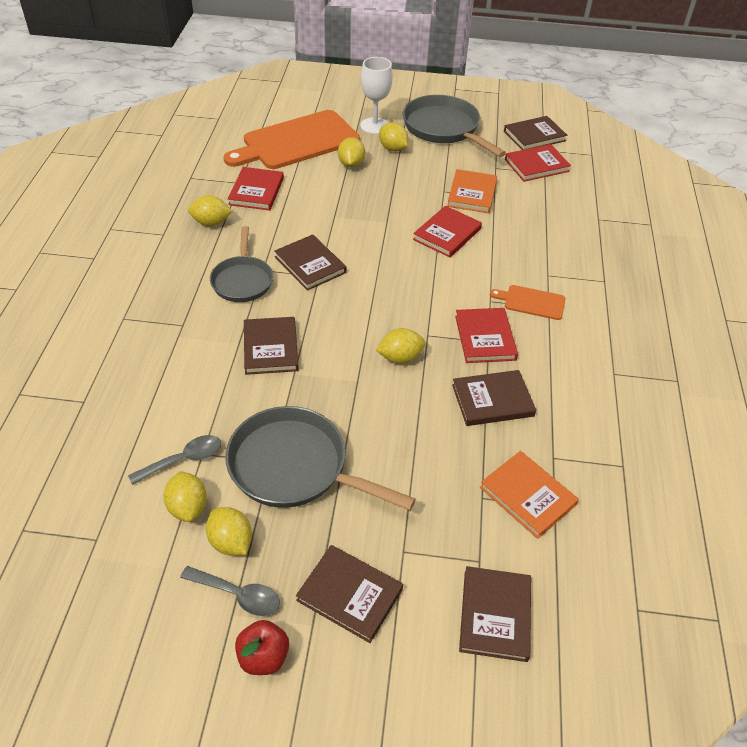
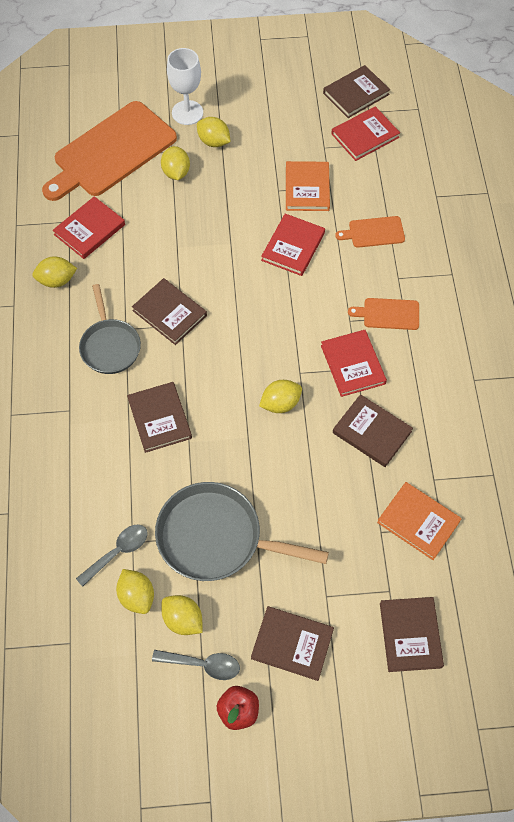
camera: 10 degrees left, 15 degrees up
(256, 191) = (89, 229): red book -> red book turned 45 degrees clockwise
(444, 129) = (261, 102): grey pan -> none
(492, 400) = (372, 432): brown book -> brown book turned 60 degrees clockwise
(530, 236) = (374, 232): none -> orange cutting board

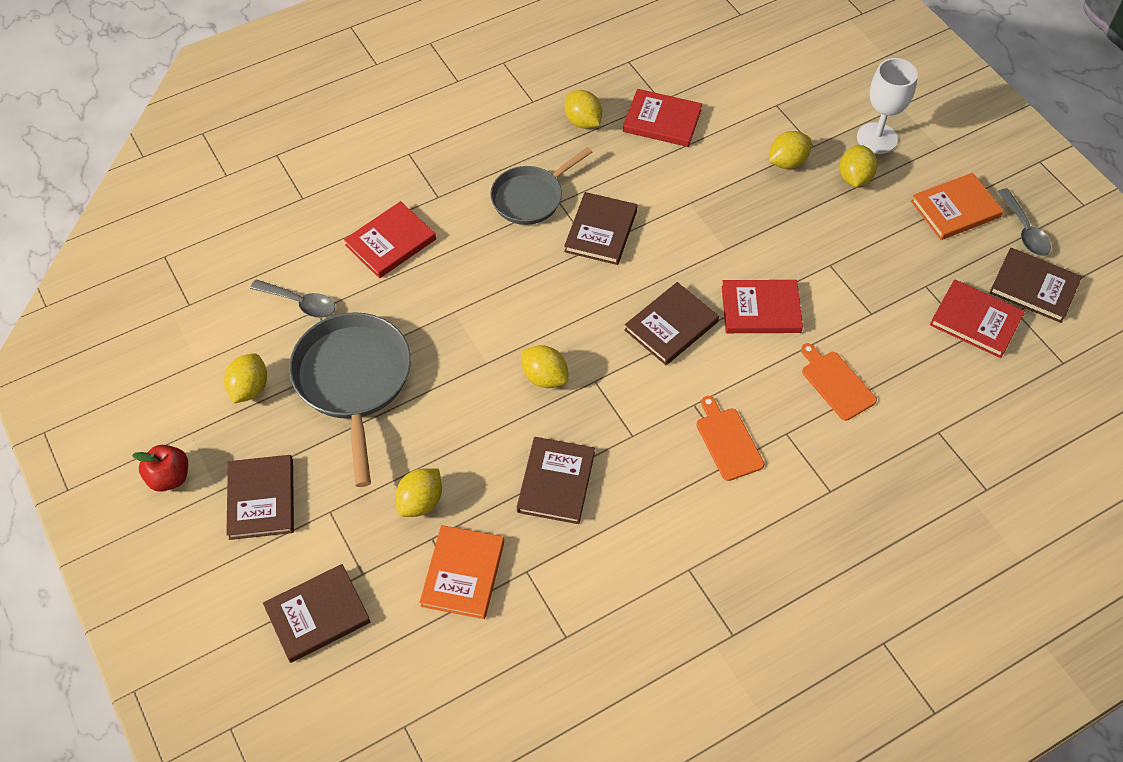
camera: 65 degrees right, 5 degrees down
(111, 152) = (774, 96): orange cutting board -> none
(137, 596) = (259, 338): yellow lemon -> yellow lemon (421, 502)
(159, 418) = (468, 275): brown book -> brown book (671, 326)
(203, 664) = (208, 425): grey spoon -> grey spoon (1024, 230)
(307, 188) = (853, 291): orange book -> orange book (955, 209)
(352, 364) = (635, 429): red book -> red book (390, 242)

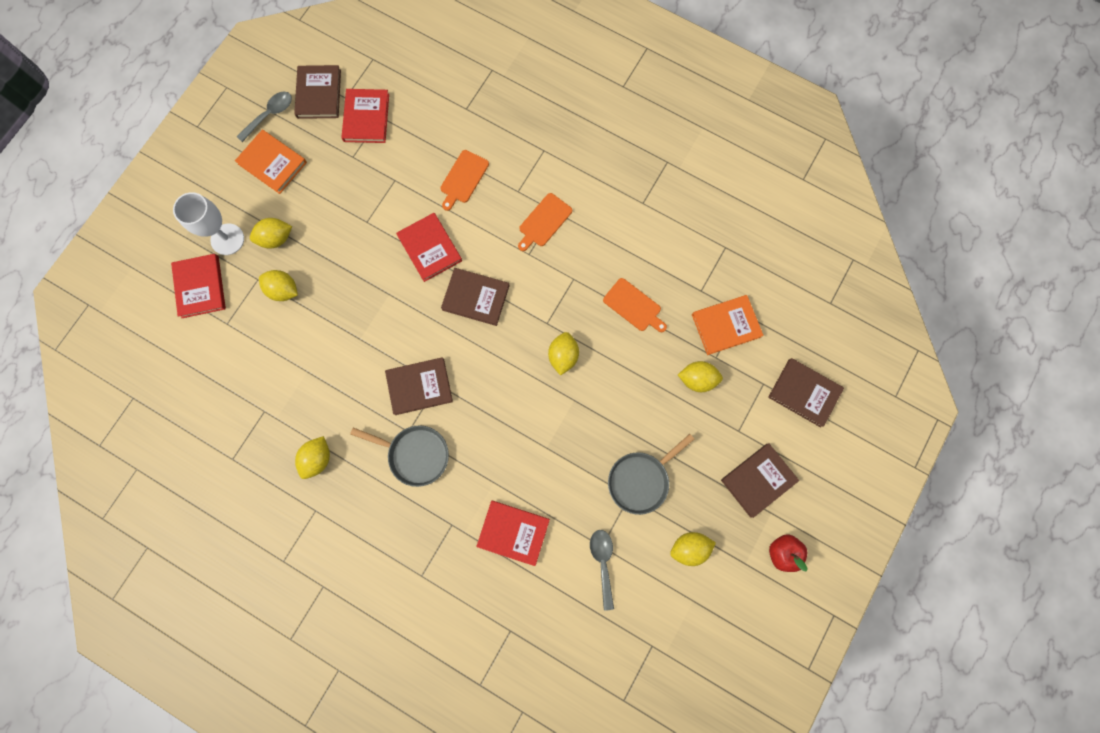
camera: 120 degrees left, 20 degrees up
(353, 381) = (641, 480): grey pan -> grey pan, size x0.65
(556, 482) = (634, 306): brown book -> orange cutting board
(662, 121) = (286, 399): red book -> red book (200, 287)

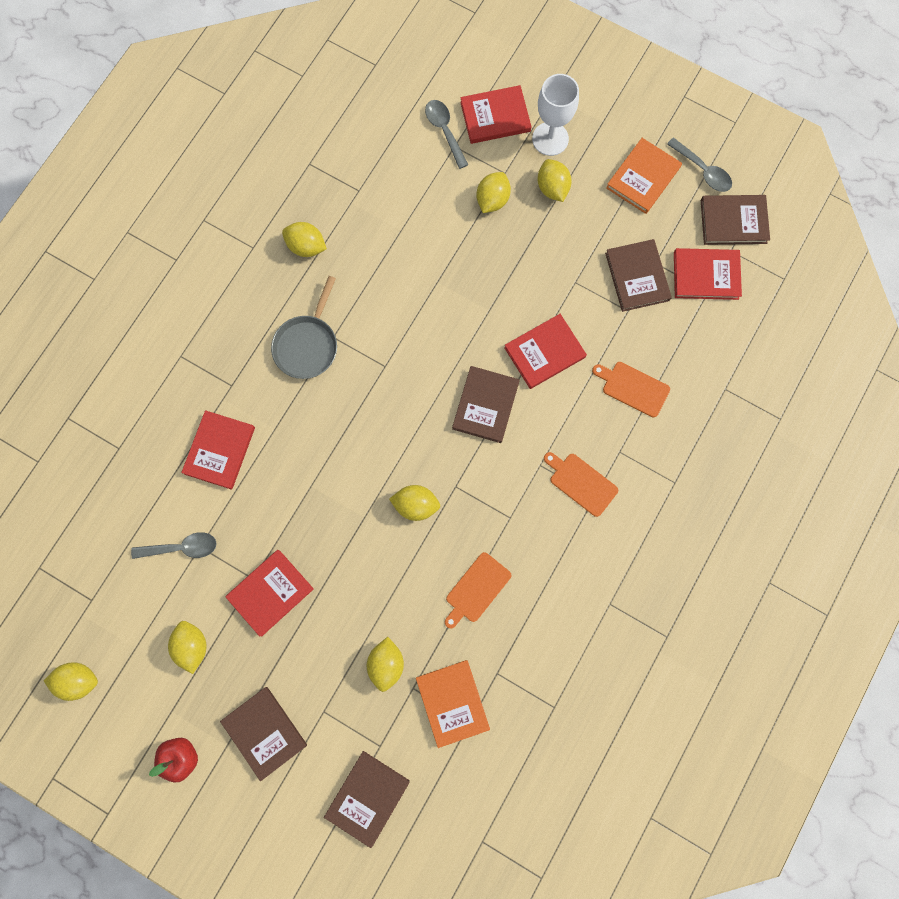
camera: 90 degrees right, 0 degrees up
(210, 332) = (444, 131): none -> grey spoon
(419, 387) = (382, 347): brown book -> brown book (637, 277)
(641, 480) = (270, 593): grey pan -> red book
(723, 652) = (78, 680): none -> yellow lemon

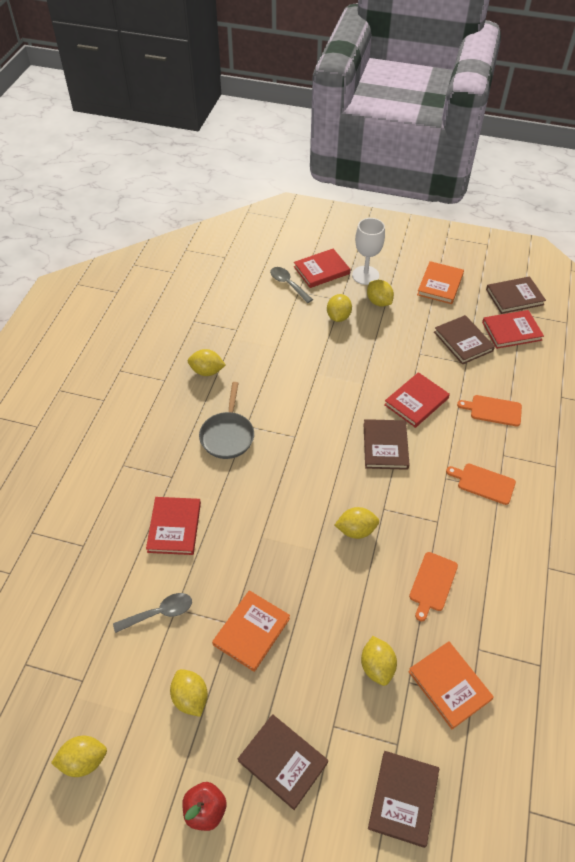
camera: 15 degrees left, 25 degrees down
(270, 593) = (251, 631): red book -> orange book
(702, 170) = (479, 273): grey spoon -> none

